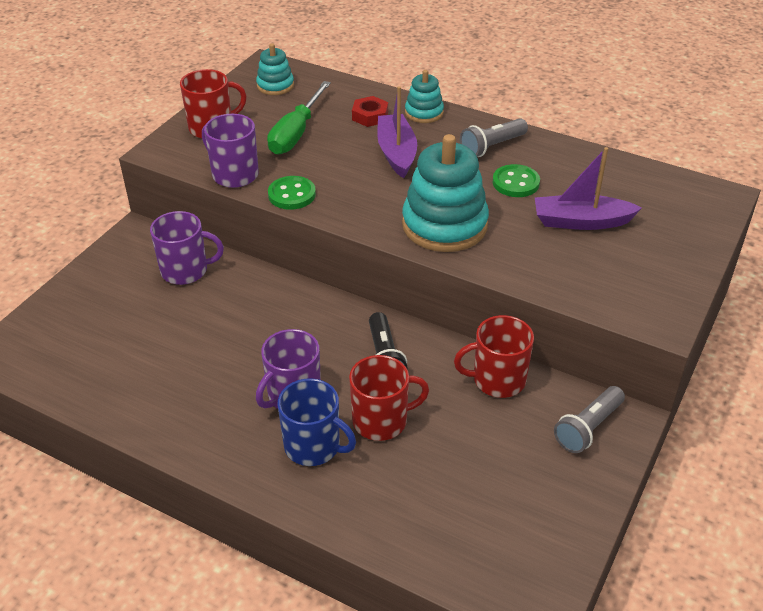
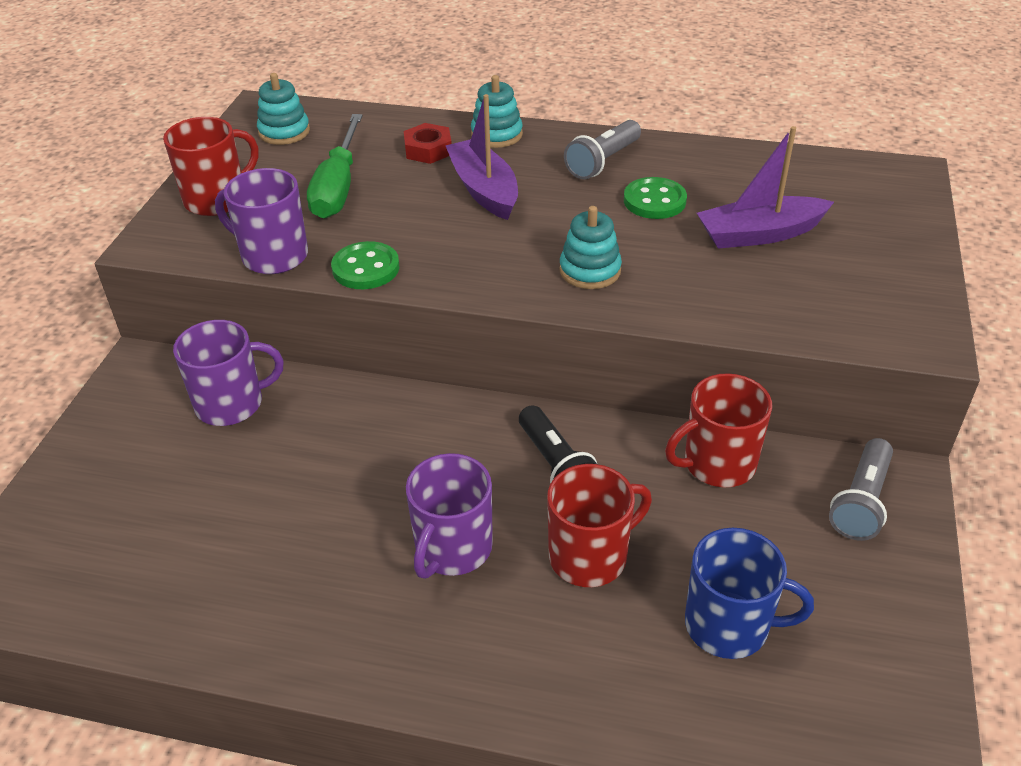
camera: 15 degrees left, 0 degrees up
(314, 446) = (511, 617): blue mug -> blue mug (729, 625)
(444, 225) = (590, 270): turquoise stacking toy -> turquoise stacking toy, size x0.52

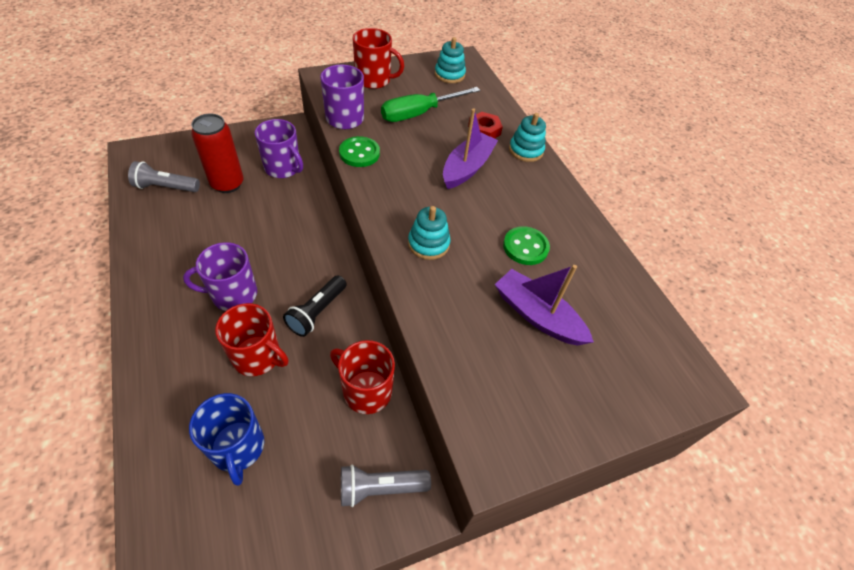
camera: 50 degrees right, 10 degrees up
(201, 482) = (227, 184): none -> red can
(603, 162) = (544, 207): grey flashlight -> grey flashlight (166, 187)

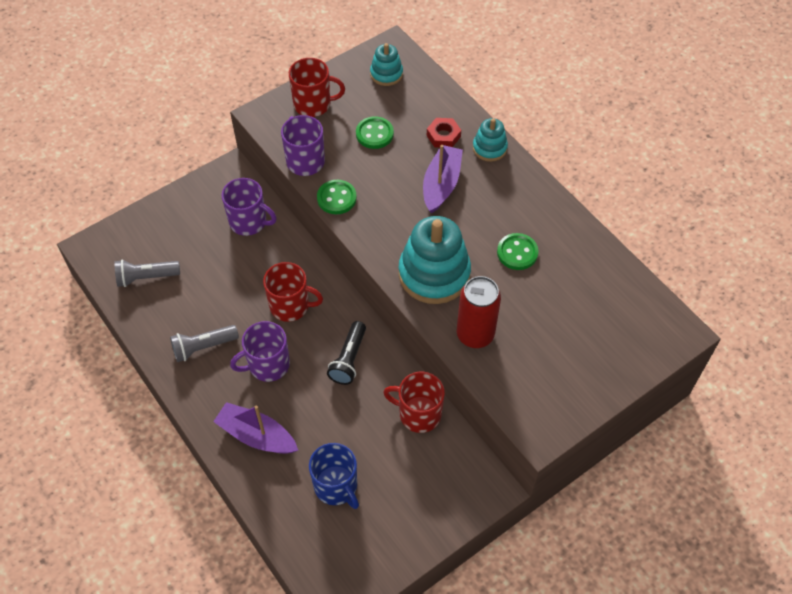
camera: 10 degrees left, 5 degrees up
(227, 184) = (203, 256): red can -> red can (475, 334)
(258, 356) = (316, 412): red mug -> red mug (291, 306)
(380, 488) = (459, 483): grey flashlight -> grey flashlight (203, 347)
(419, 113) = (374, 134): green screwdriver -> green button
(428, 244) = (434, 274): turquoise stacking toy -> turquoise stacking toy, size x1.91
(537, 315) = (543, 313): purple boat -> purple boat (256, 435)

